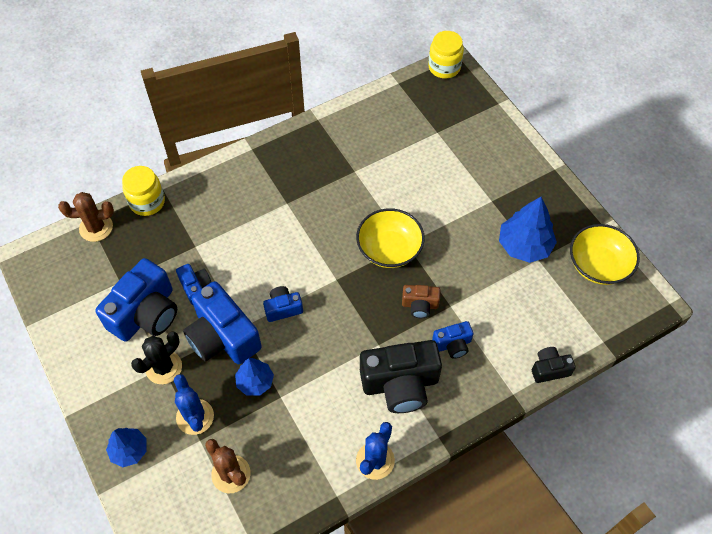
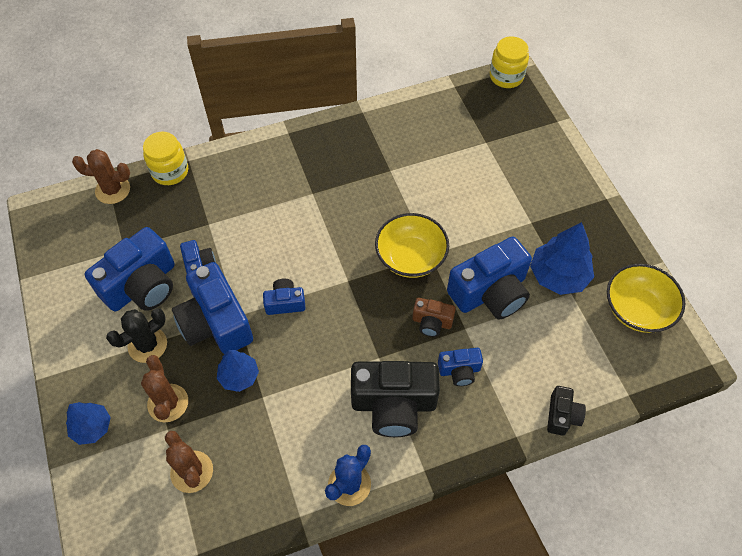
camera: 10 degrees right, 0 degrees up
(195, 417) = (168, 403): blue cactus -> brown cactus
(467, 270) = (490, 292): none -> blue camera
(549, 369) = (562, 415): black camera -> black camera turned 105 degrees clockwise

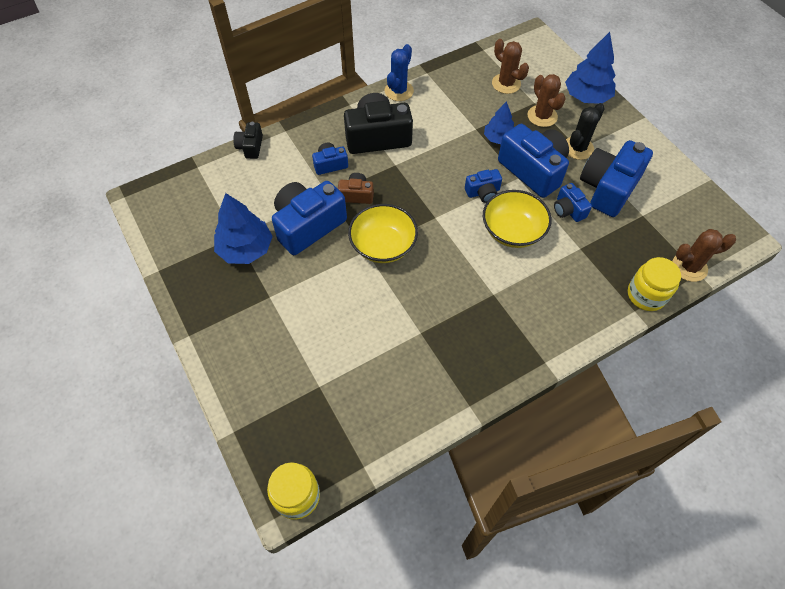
camera: 170 degrees right, 0 degrees up
(92, 427) = (586, 96): blue tree -> blue tree, size x1.61
(637, 309) = (178, 230): yellow bowl -> yellow bowl (512, 231)

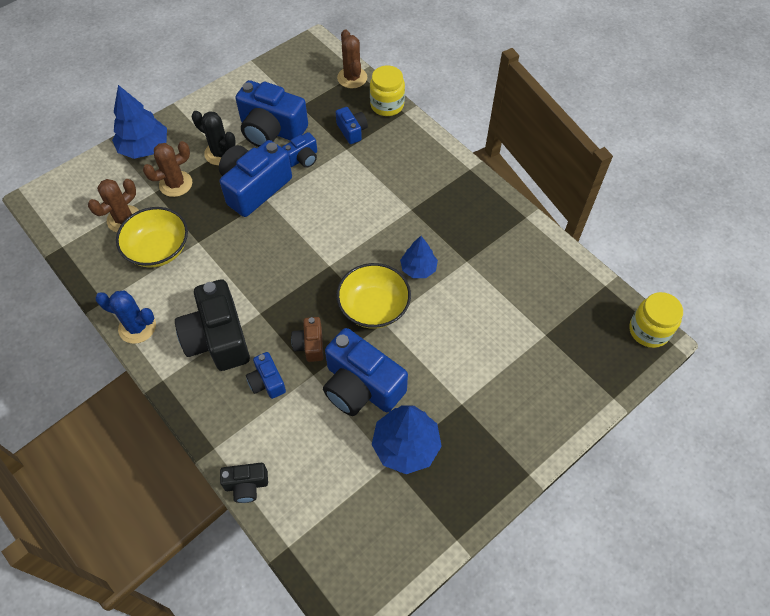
camera: 100 degrees left, 0 degrees up
(483, 192) = (290, 227): blue camera -> blue camera (352, 131)
(498, 138) = (211, 220): blue tree -> blue tree (418, 268)
(512, 231) = (335, 199): yellow bowl -> yellow bowl (158, 249)

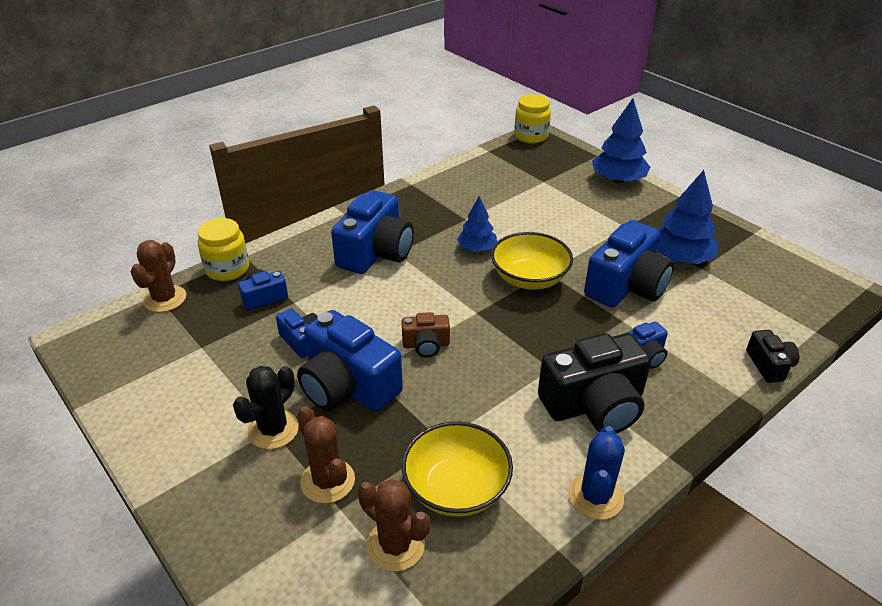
camera: 90 degrees left, 20 degrees down
(144, 148) = (236, 538): blue tree -> blue tree (618, 180)
(271, 130) = (240, 375): blue camera -> blue camera (376, 252)
(310, 345) = (586, 324): brown camera -> brown camera (426, 345)
(352, 78) = (165, 299): brown cactus -> brown cactus turned 60 degrees counterclockwise

